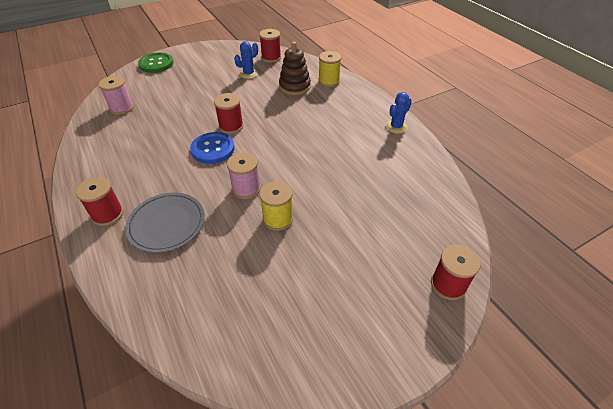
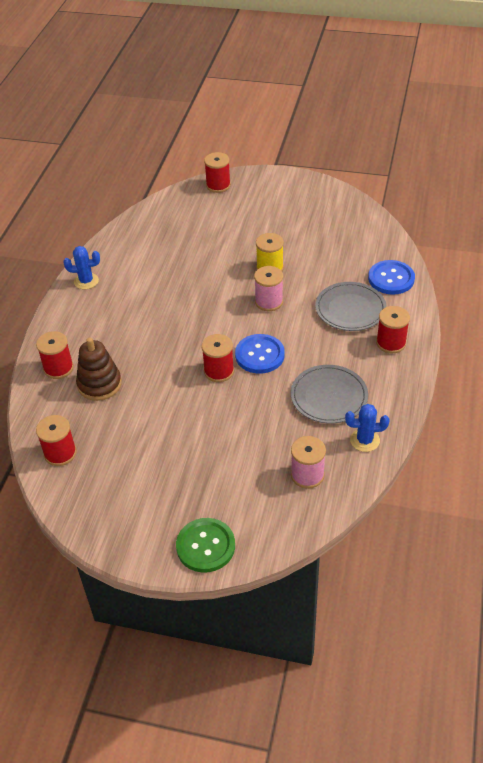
camera: 135 degrees left, 0 degrees up
(137, 150) = (329, 396): none -> grey plate
(144, 284) = (391, 278): none -> blue button
(248, 74) = (119, 440): blue cactus -> blue cactus (364, 440)
(329, 81) = (58, 368): yellow spool -> red spool

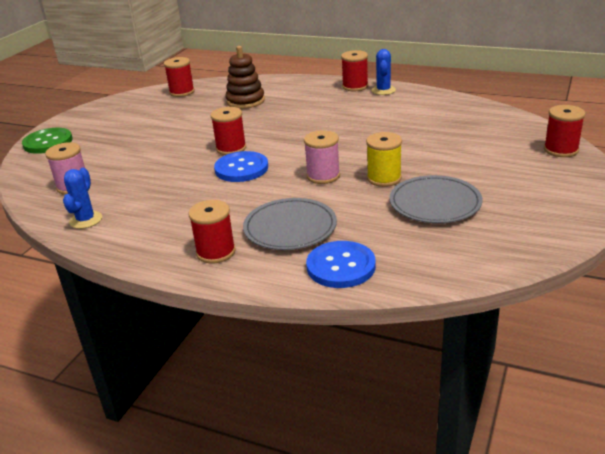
camera: 100 degrees right, 15 degrees down
(58, 368) = (273, 86): red spool -> red spool (355, 86)
(329, 396) = (159, 203): grey plate -> grey plate (435, 203)

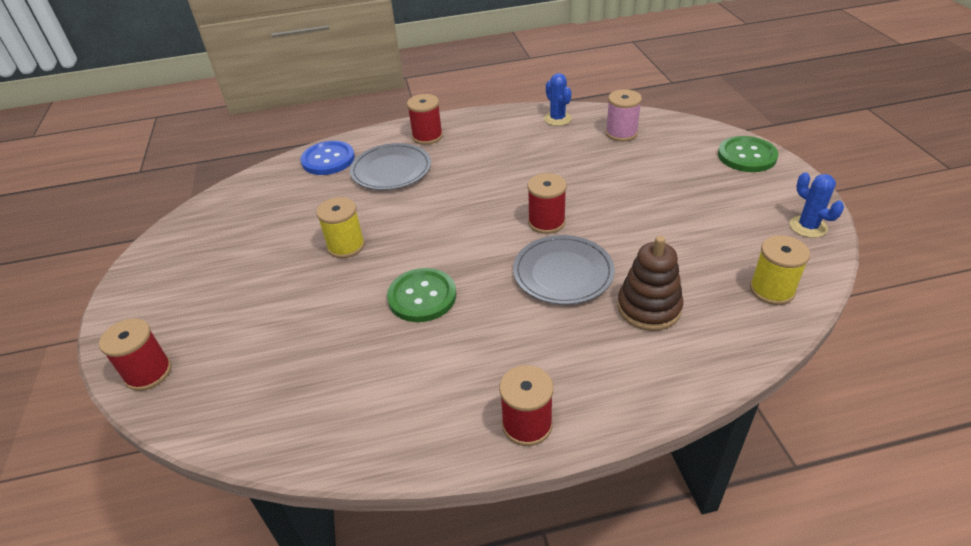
camera: 145 degrees right, 10 degrees up
(182, 92) = (772, 290): red spool -> yellow spool
(241, 168) = (501, 204): blue button -> none
(323, 176) = (410, 226): pink spool -> none
(356, 136) = (422, 297): none -> green button
(383, 90) = (468, 431): blue cactus -> blue cactus (808, 227)
(435, 203) = (280, 236): grey plate -> grey plate (563, 273)

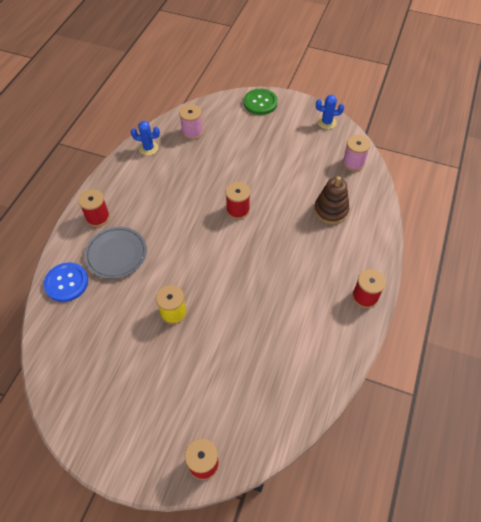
camera: 60 degrees left, 15 degrees up
(422, 297) = (250, 295): green button -> none
(563, 273) = (282, 227): grey plate -> none
(772, 290) = (353, 163): yellow spool -> pink spool

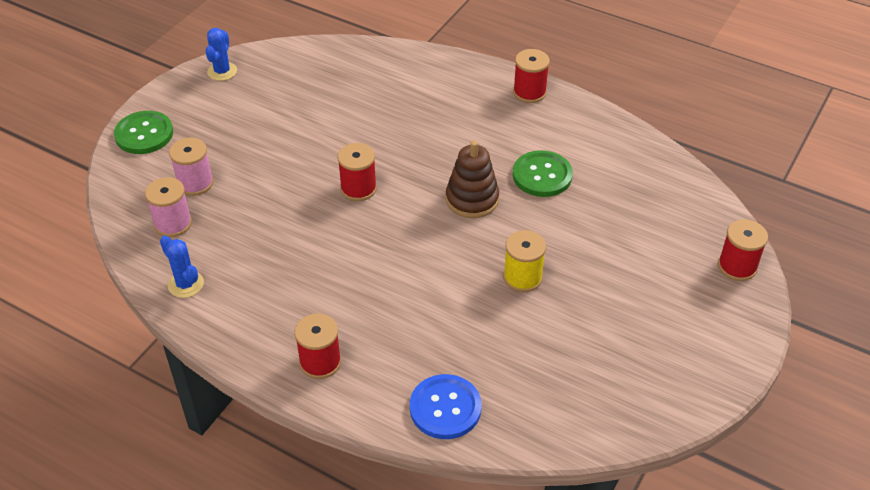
camera: 80 degrees left, 10 degrees down
(116, 254) = (403, 339): grey plate -> none
(148, 148) = (186, 284): blue cactus -> blue cactus turned 60 degrees counterclockwise
(274, 314) = (542, 175): none -> green button
(331, 210) = (388, 97): brown stacking toy -> brown stacking toy (472, 199)
(353, 163) = (312, 61): pink spool -> pink spool (195, 183)

